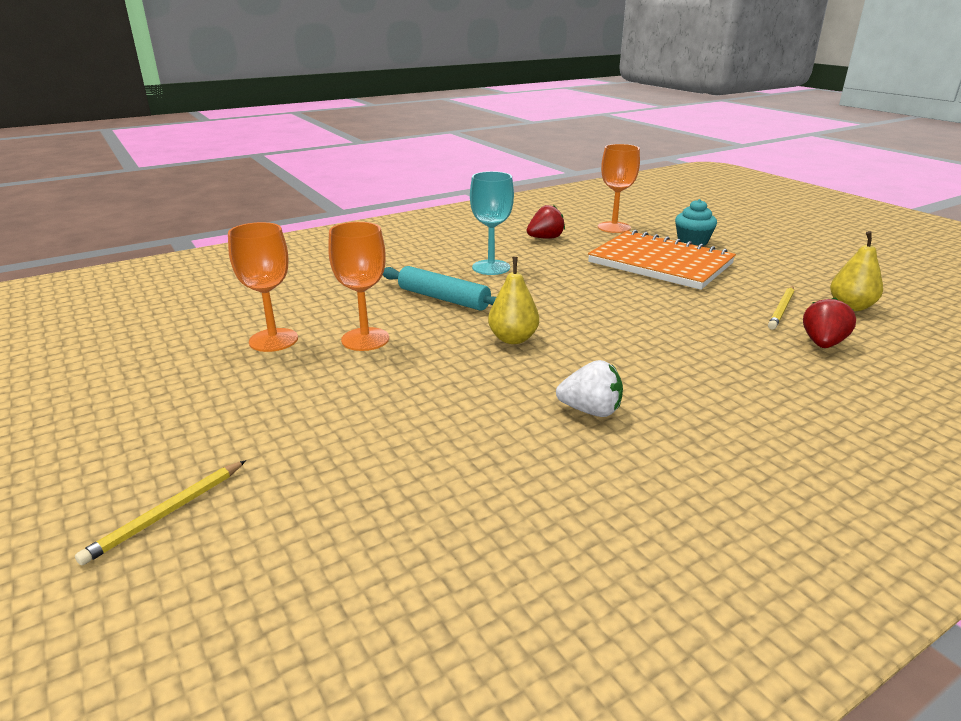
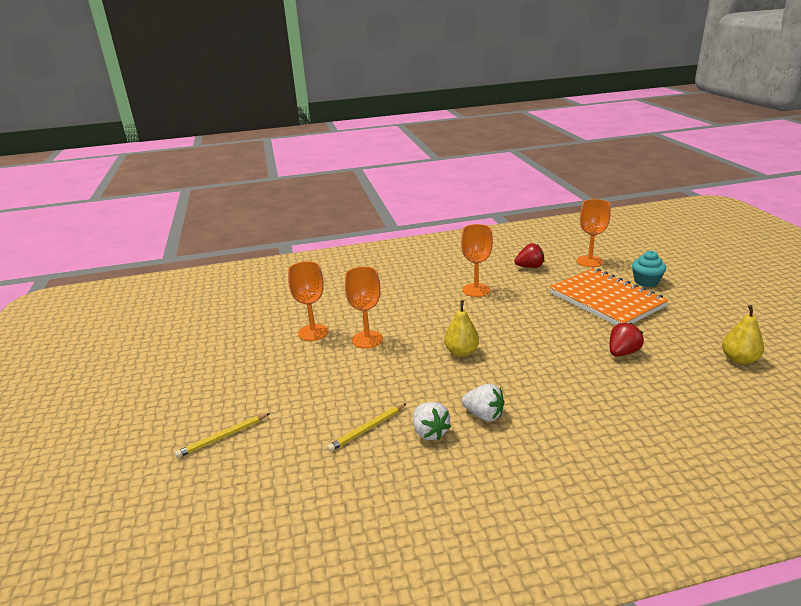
camera: 20 degrees right, 0 degrees up
(443, 298) = (431, 313): turquoise rolling pin -> none
(491, 267) = (476, 290): turquoise goblet -> orange goblet
(525, 446) = (430, 432): none -> white strawberry
(781, 309) = (677, 354): yellow pencil -> yellow pencil (367, 429)
(822, 344) = (689, 389): red strawberry -> red strawberry (622, 352)

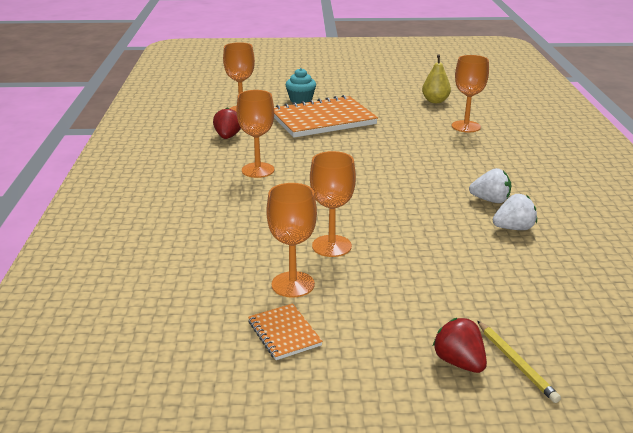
camera: 80 degrees left, 0 degrees up
(259, 338) = (284, 333): none -> orange notebook
(367, 429) = (506, 260): yellow pencil -> none
(461, 352) = (384, 196): yellow pear -> none
(484, 415) = (490, 200): white strawberry -> white strawberry turned 60 degrees clockwise
(622, 352) = (412, 132): red strawberry -> red strawberry (459, 362)
(675, 388) = (466, 126): none -> orange goblet

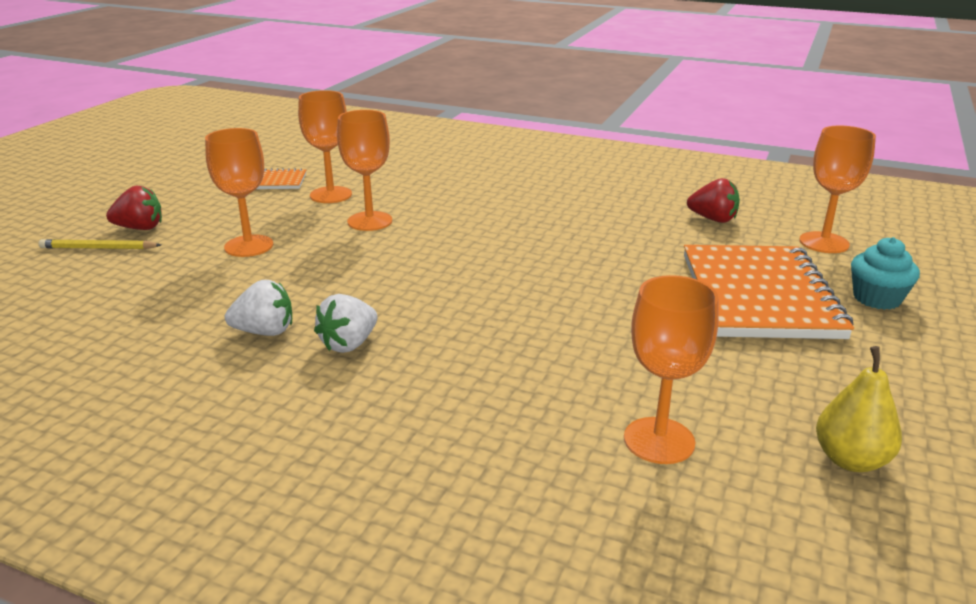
camera: 115 degrees right, 0 degrees up
(258, 170) = (587, 219): orange goblet -> orange goblet (249, 246)
(513, 228) = (265, 332): white strawberry -> white strawberry turned 105 degrees counterclockwise

